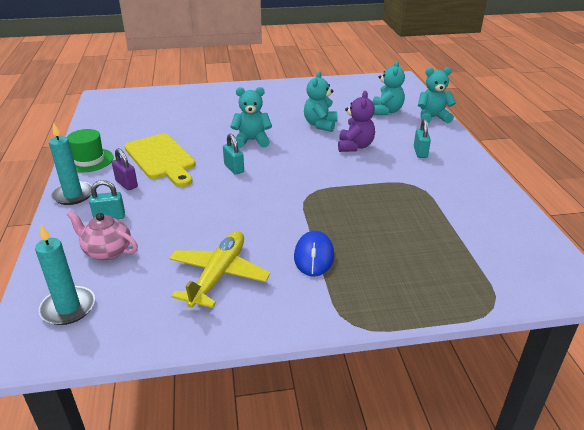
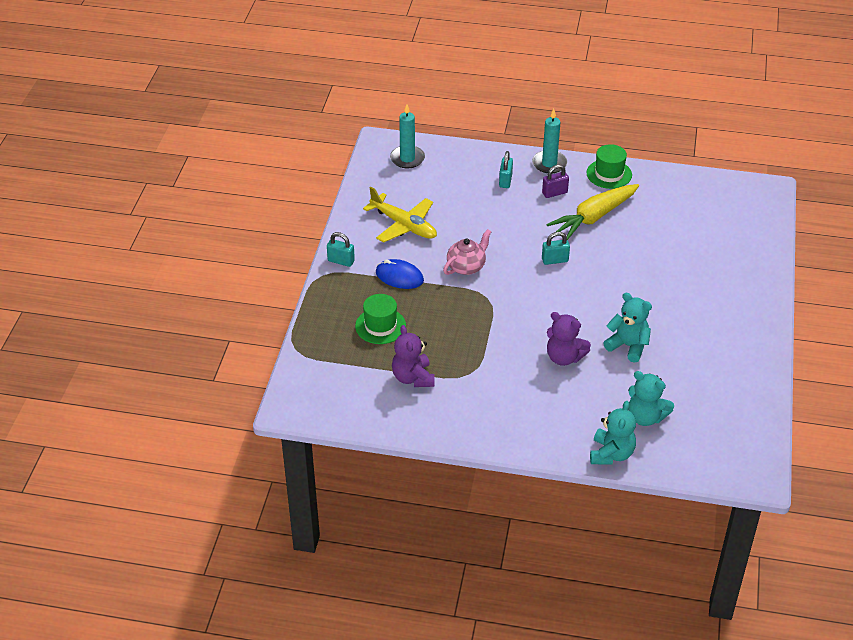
camera: 110 degrees right, 10 degrees up
(107, 251) = (460, 177): pink teapot -> pink teapot (466, 266)
(161, 159) = (594, 217): yellow cutting board -> yellow carrot
(252, 140) = (608, 284): turquoise teddy bear -> none
(400, 250) = (380, 326): none -> green hat
(420, 152) = (529, 404): turquoise padlock -> turquoise padlock (341, 261)
(450, 213) = (413, 378): none -> purple teddy bear

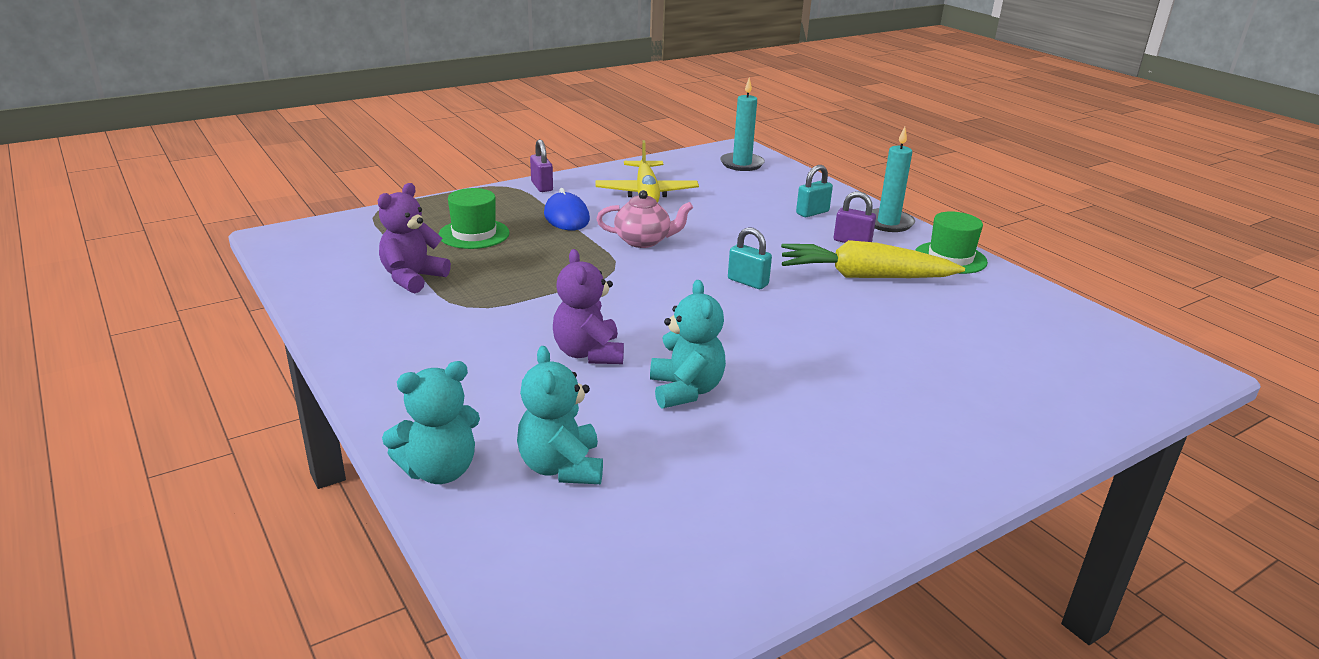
camera: 45 degrees right, 15 degrees down
(341, 261) = (542, 186): turquoise padlock -> purple padlock

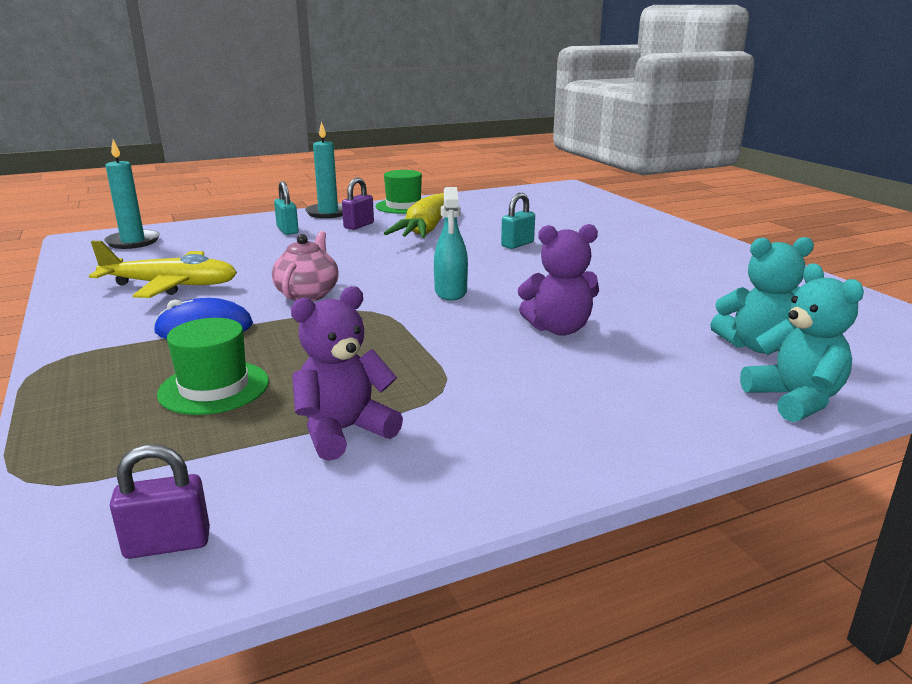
camera: 80 degrees left, 5 degrees down
(412, 278) = (344, 431): purple teddy bear -> purple teddy bear turned 105 degrees clockwise
(542, 186) = (77, 340): purple padlock -> purple padlock (167, 544)
(668, 299) = (450, 292): none -> turquoise spray bottle
(685, 390) = (618, 296): turquoise teddy bear -> none
(748, 282) = (423, 262): turquoise padlock -> turquoise padlock (517, 244)

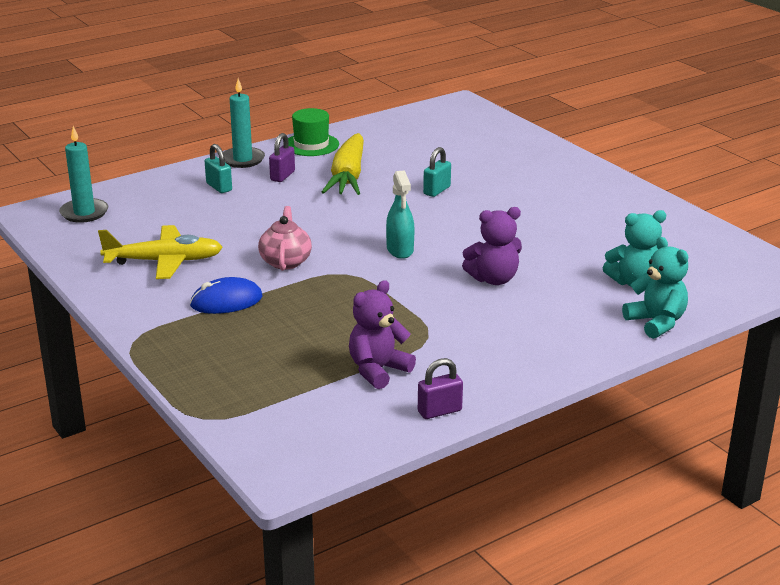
camera: 10 degrees left, 5 degrees up
(167, 544) = (317, 441): purple padlock -> purple padlock (439, 411)
(214, 387) = (271, 348): green hat -> none

